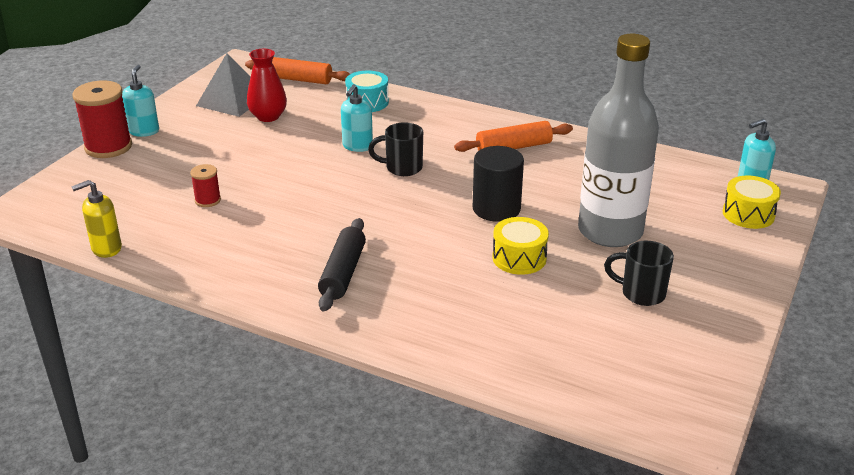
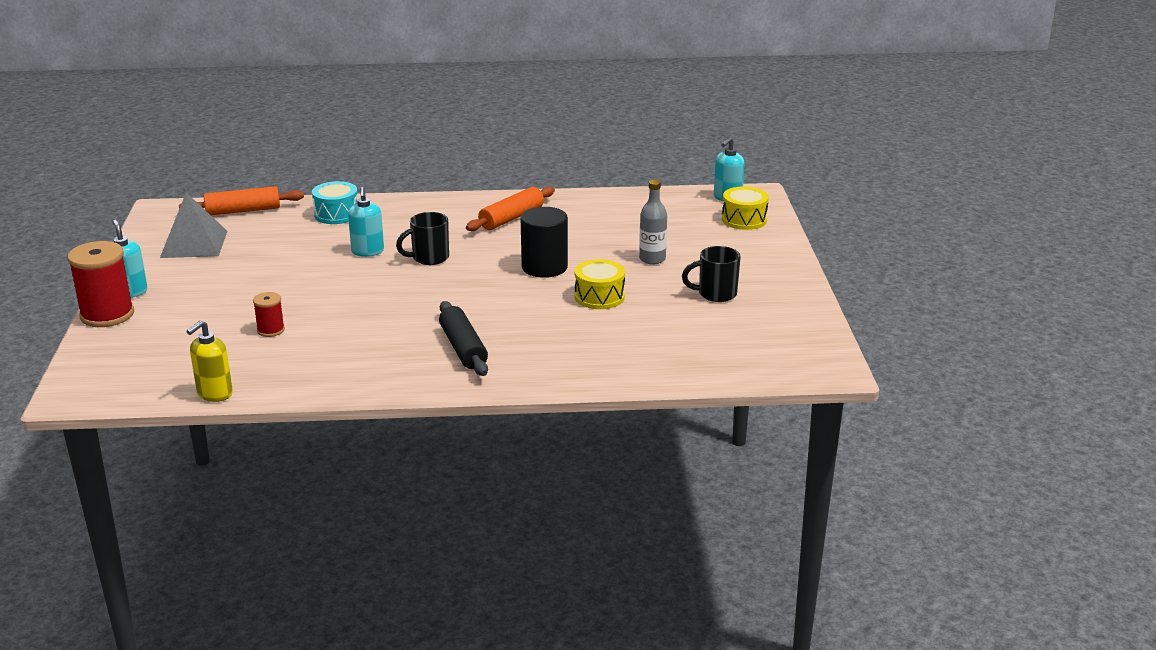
camera: 30 degrees left, 5 degrees down
(268, 116) = (249, 249): red vase -> none
(610, 231) = (652, 259): grey bottle -> grey bottle, size x0.45

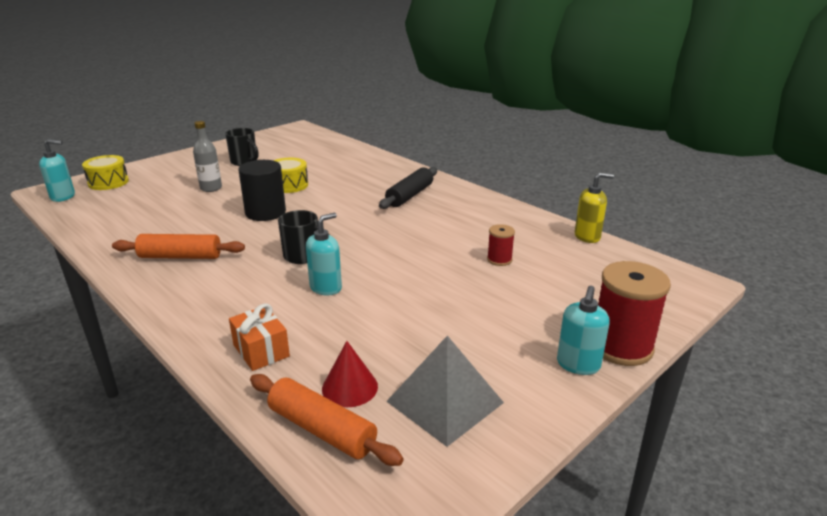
camera: 130 degrees left, 0 degrees up
(256, 226) = (350, 387): none -> red cone
(336, 214) = (261, 350): turquoise drum -> orange gift

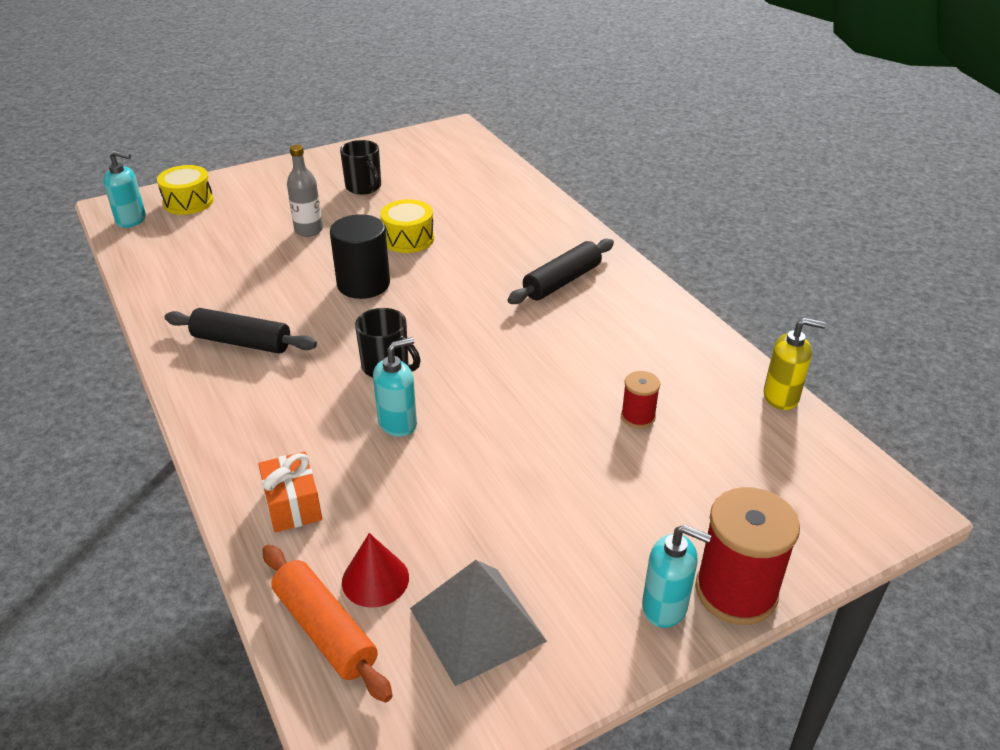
camera: 15 degrees right, 10 degrees up
(180, 257) = (242, 342): orange rolling pin -> black rolling pin
(578, 365) = (665, 607): turquoise soap dispenser -> turquoise soap dispenser turned 105 degrees counterclockwise

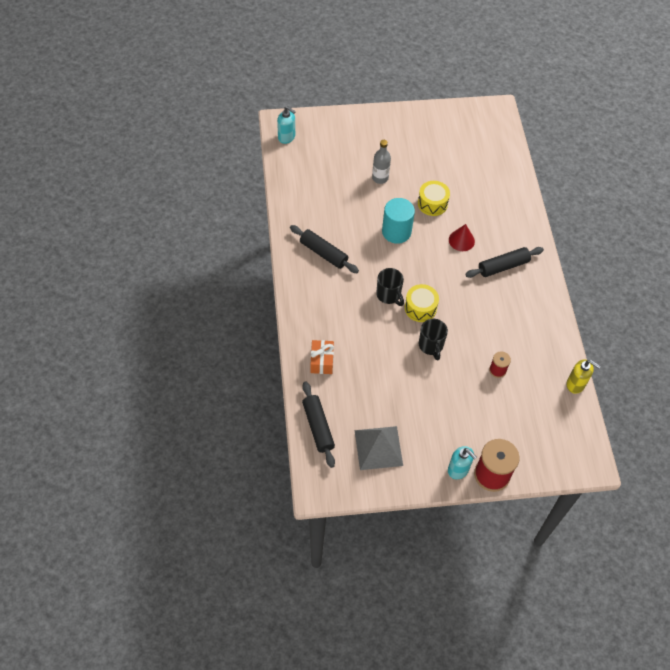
camera: 20 degrees right, 20 degrees up
(188, 202) = (320, 131): yellow drum -> yellow drum (420, 308)
(325, 630) = (318, 427): orange rolling pin -> black rolling pin
(363, 284) = (396, 232): black cylinder -> turquoise cylinder
(364, 187) = (422, 150): black mug -> black mug (431, 346)
(375, 579) = (345, 411): red cone -> red cone (461, 240)
(398, 423) = (382, 332): turquoise soap dispenser -> none

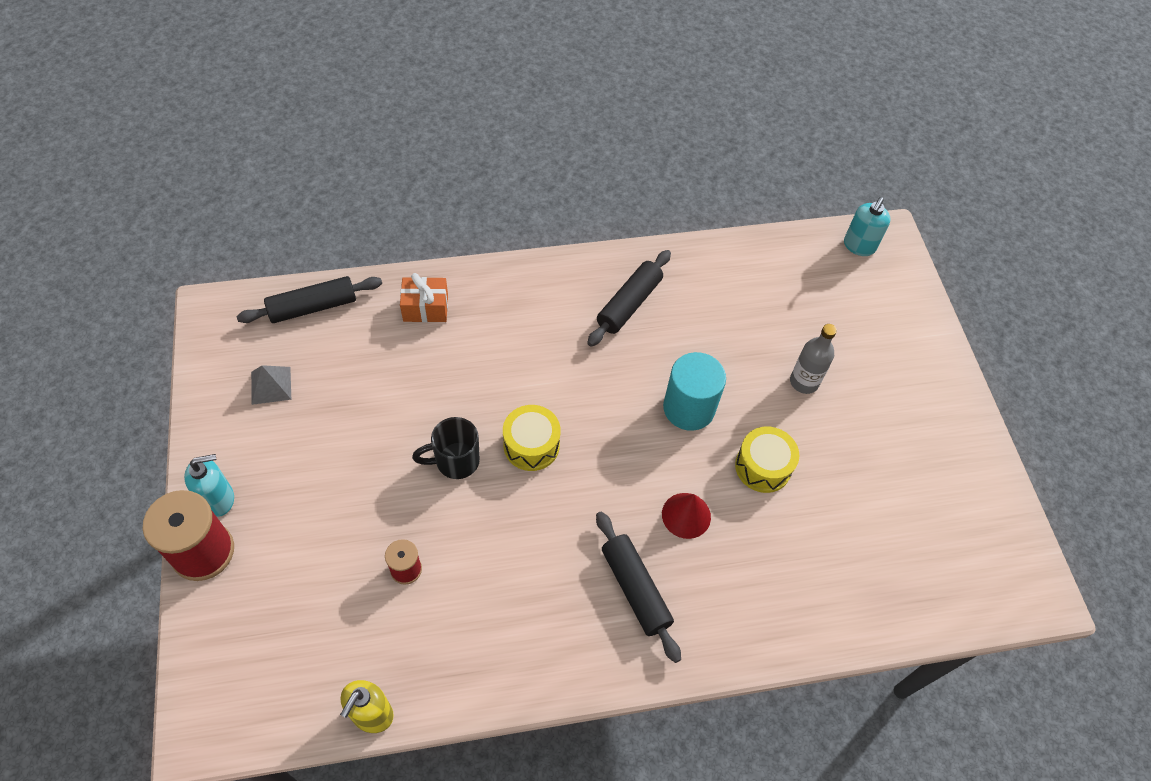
camera: 85 degrees right, 0 degrees up
(378, 447) = (271, 385): grey pyramid -> grey pyramid, size x0.57
(389, 295) = (554, 397): black mug -> none
(458, 470) = (219, 499): turquoise soap dispenser -> turquoise soap dispenser turned 150 degrees counterclockwise

